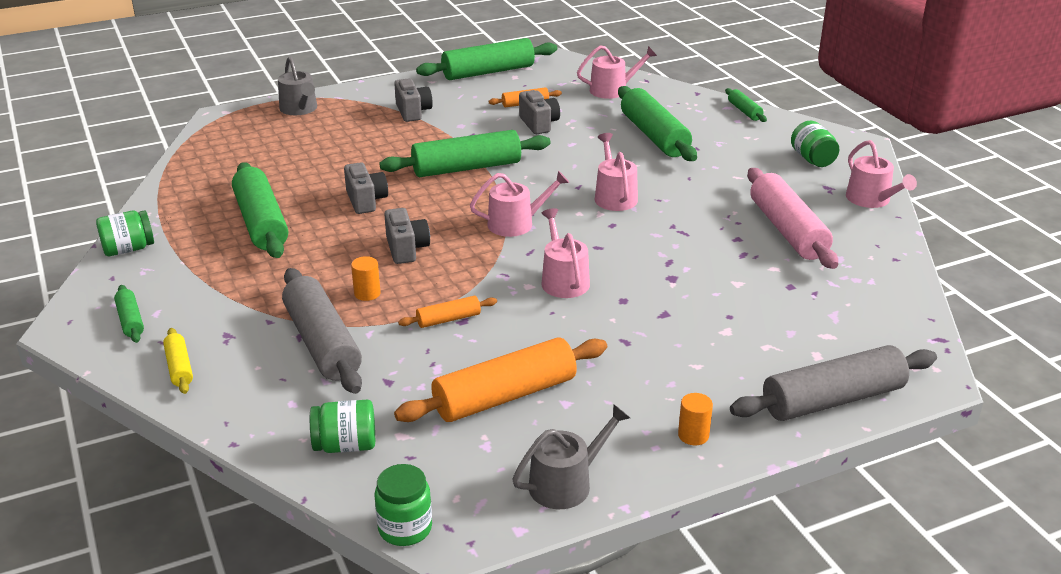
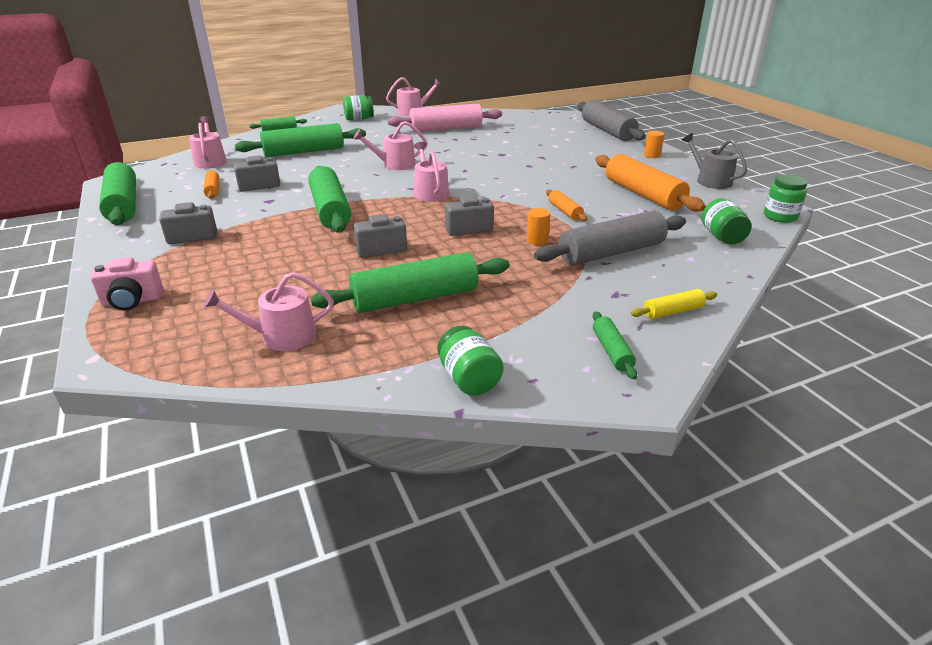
camera: 90 degrees left, 0 degrees up
(130, 320) = (611, 351): green rolling pin -> green rolling pin turned 75 degrees counterclockwise
(300, 109) = (132, 301): grey watering can -> pink camera
(563, 280) = (507, 179): pink watering can -> pink watering can (281, 336)

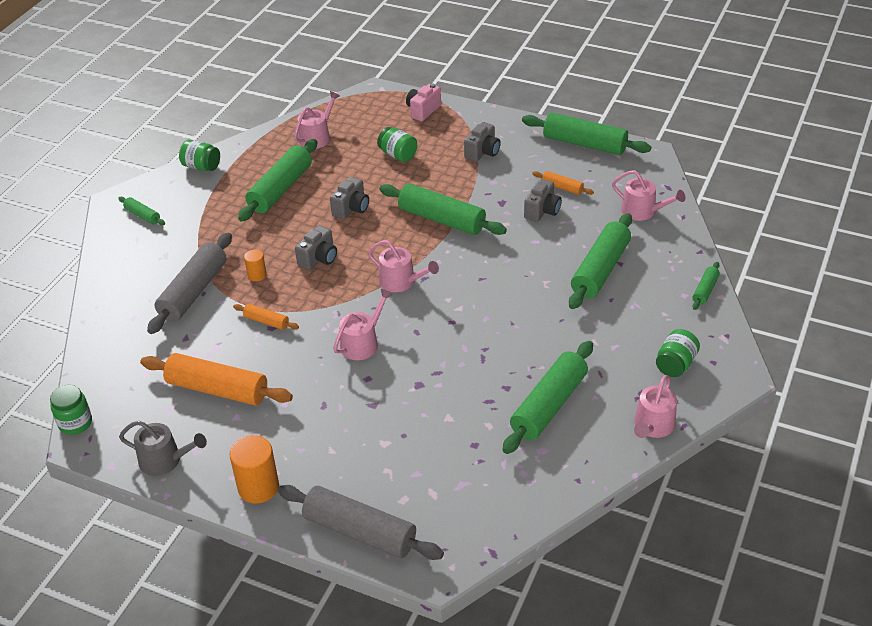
camera: 140 degrees right, 10 degrees up
(394, 164) = (489, 301): pink watering can -> pink watering can (362, 343)
(446, 128) = (549, 406): pink rolling pin -> green rolling pin
(652, 155) = (258, 487): orange cylinder -> orange cylinder, size x1.82
(673, 311) = (122, 260): yellow rolling pin -> none
(722, 237) = (118, 359): green jar -> green jar (398, 155)

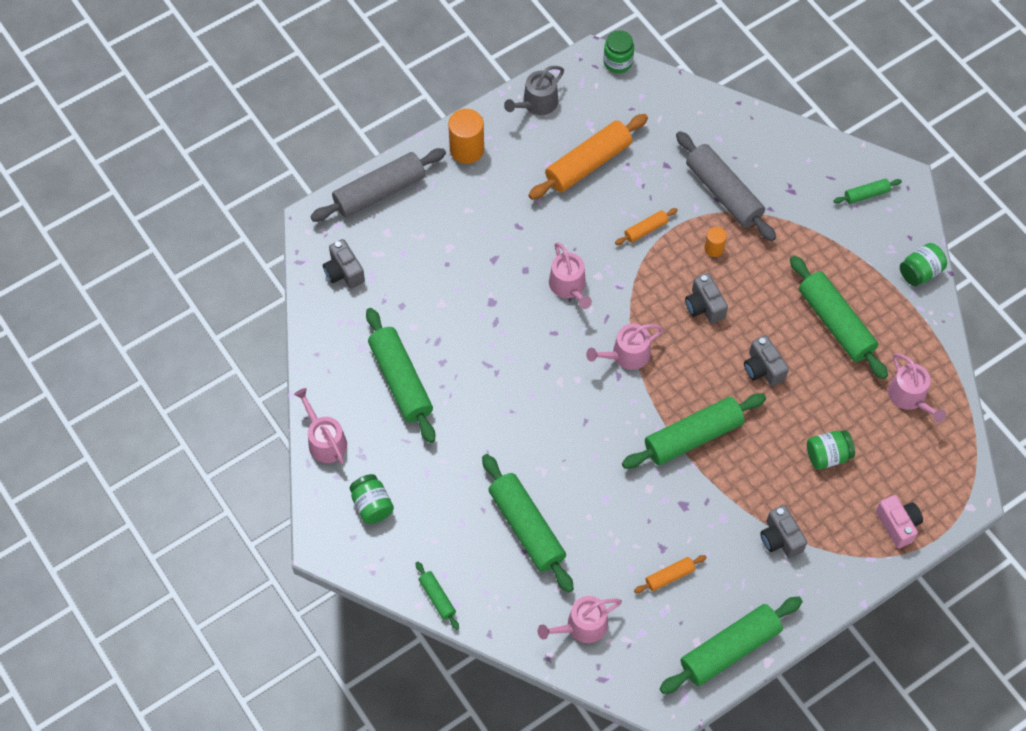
camera: 120 degrees right, 20 degrees up
(542, 211) = (645, 533): grey camera -> grey camera (344, 272)

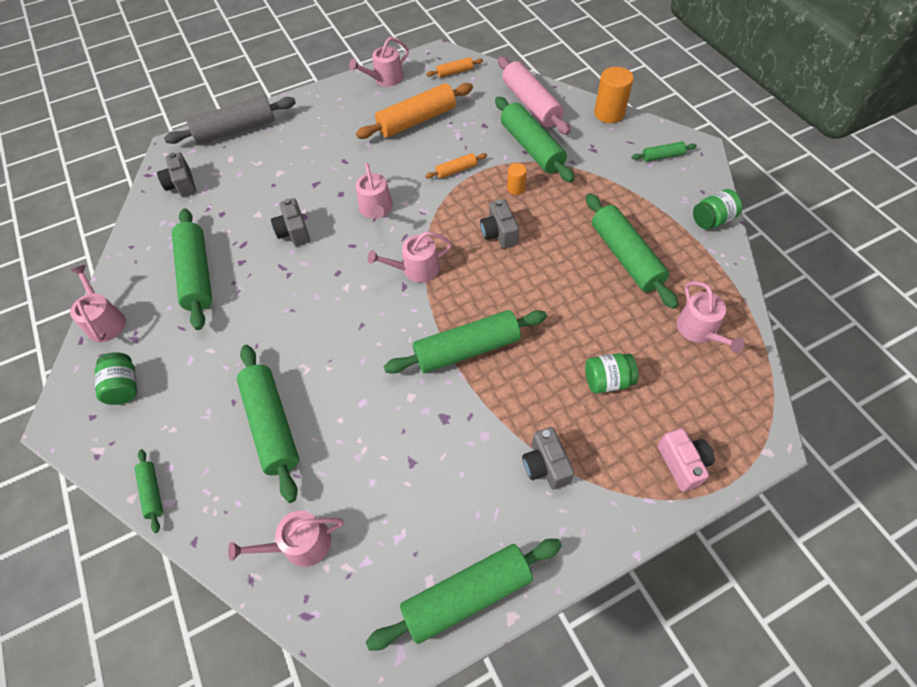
camera: 10 degrees right, 5 degrees down
(467, 149) = (318, 105): orange cylinder -> orange cylinder (609, 113)
(536, 103) = (385, 79): grey watering can -> pink watering can
(618, 62) = (458, 56): green jar -> none
(669, 576) = (413, 496): orange rolling pin -> orange rolling pin (455, 72)
(715, 131) = (531, 104): none -> pink rolling pin
(724, 193) = (531, 147): grey rolling pin -> green rolling pin
(763, 368) = (548, 291): grey camera -> grey camera (294, 232)

